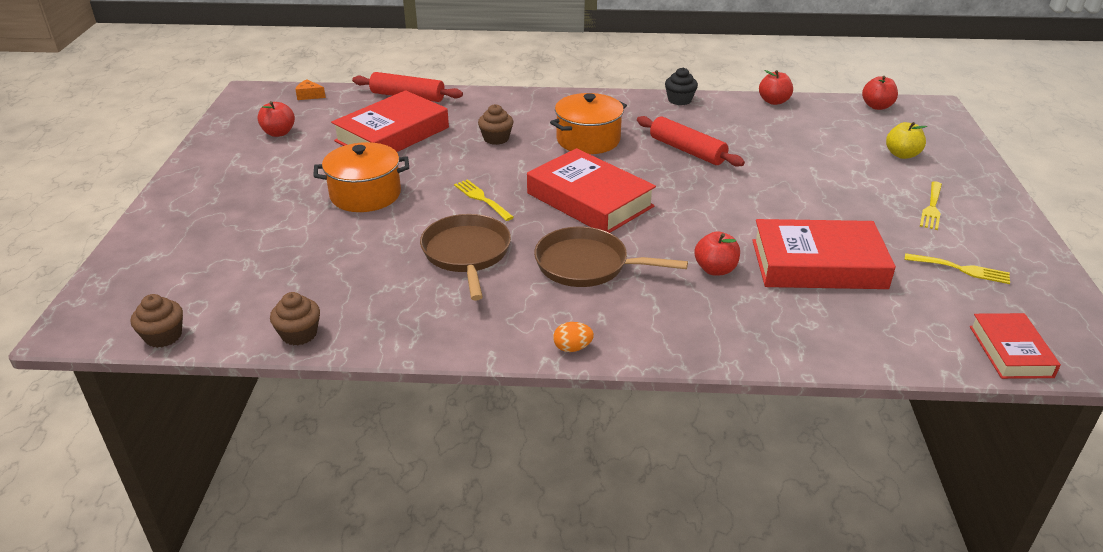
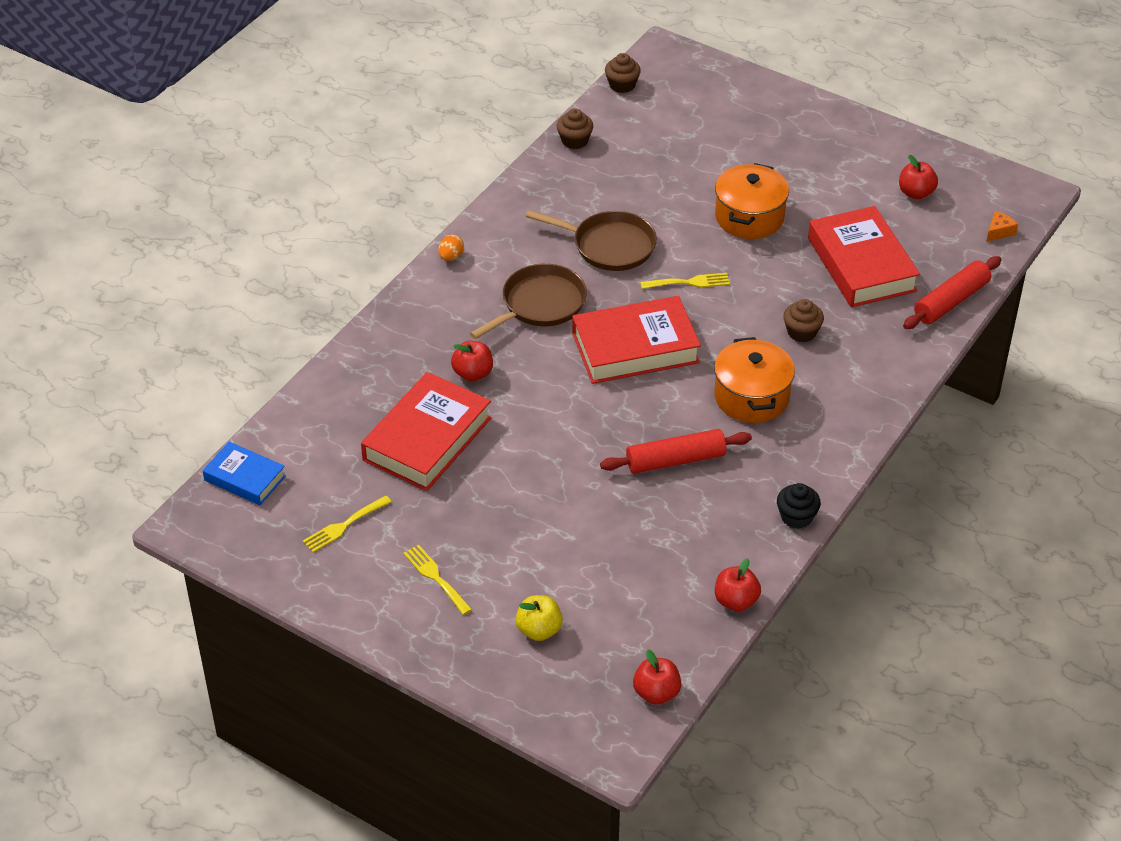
camera: 120 degrees right, 10 degrees up
(1010, 351) = (245, 478): red book -> blue book

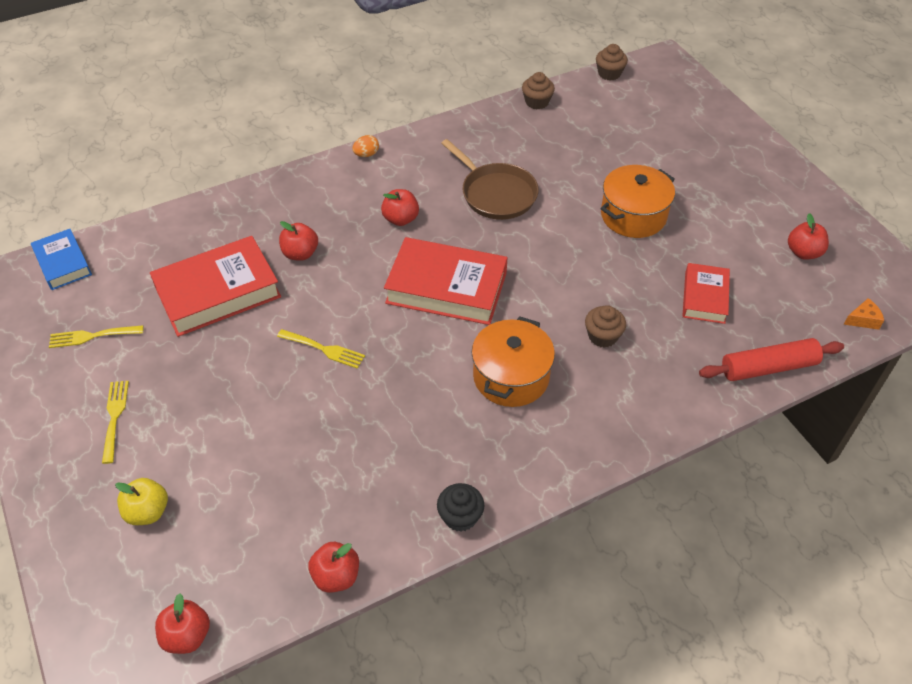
camera: 30 degrees right, 5 degrees up
(540, 304) = (401, 219): brown pan -> red apple
(675, 460) = (397, 406): red rolling pin -> none
(689, 282) = (537, 250): yellow fork -> yellow fork (324, 349)
(861, 265) = (704, 297): red book -> red book, size x0.58

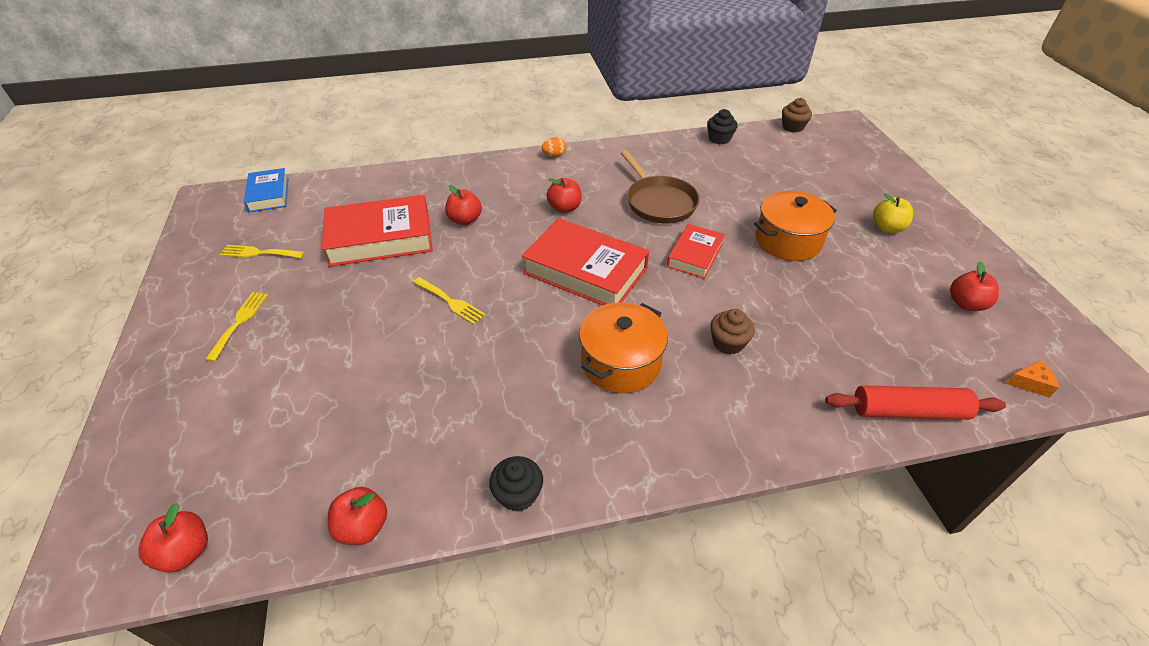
camera: 15 degrees right, 5 degrees down
(148, 512) = (219, 414): yellow apple -> yellow apple (887, 228)
(537, 102) = (719, 139): brown cupcake -> black cupcake
(704, 297) = (847, 326): red book -> red book (695, 255)

